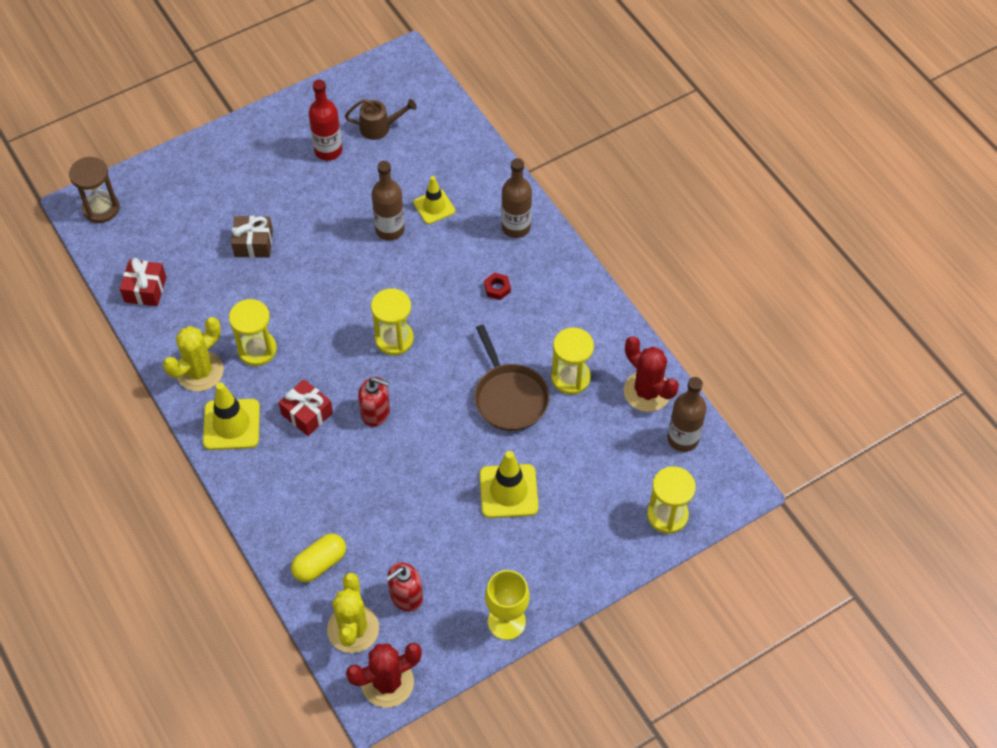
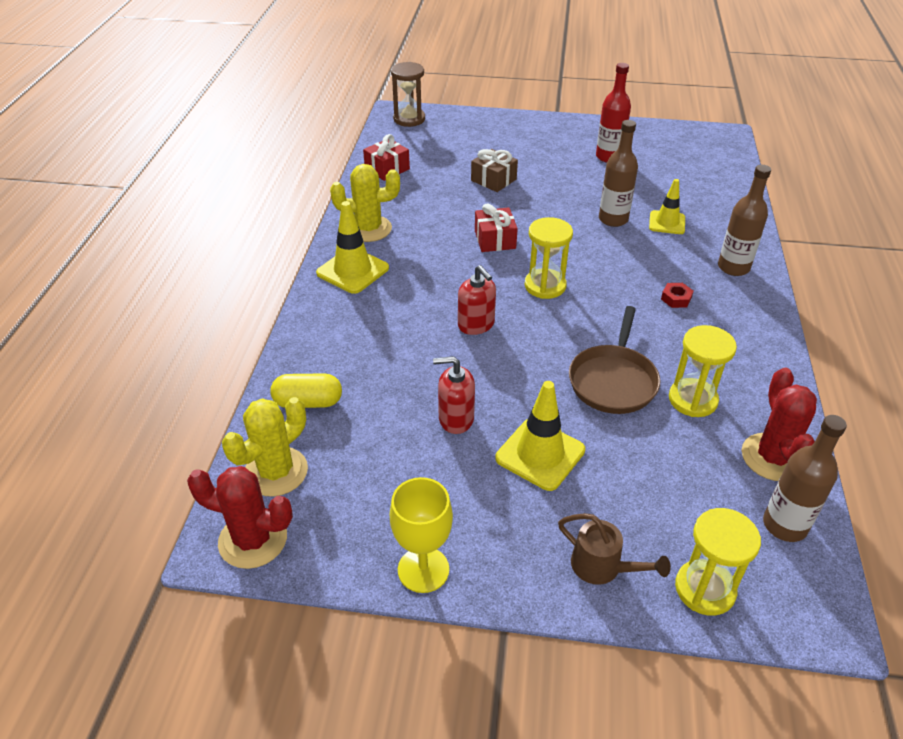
camera: 40 degrees right, 15 degrees down
(257, 349) = (426, 238): yellow hourglass -> none
(307, 413) = (418, 295): red gift -> red gift (495, 240)
(380, 127) = (665, 161): brown watering can -> brown watering can (602, 567)
(406, 596) = (351, 477): red soap dispenser -> red soap dispenser (455, 419)

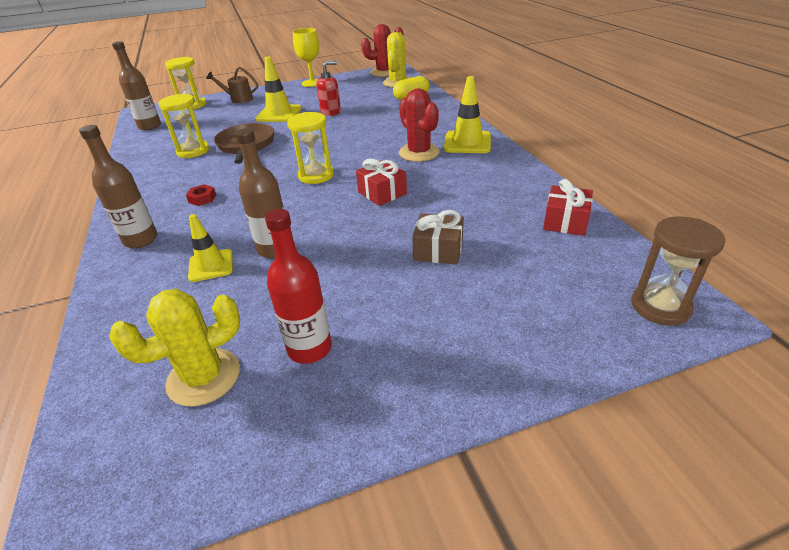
camera: 155 degrees right, 5 degrees down
(368, 229) = (496, 167): yellow cactus -> yellow cactus (204, 377)
(476, 325) = (351, 143): red soap dispenser -> none
(773, 457) = (147, 143): red cactus -> red cactus (419, 153)

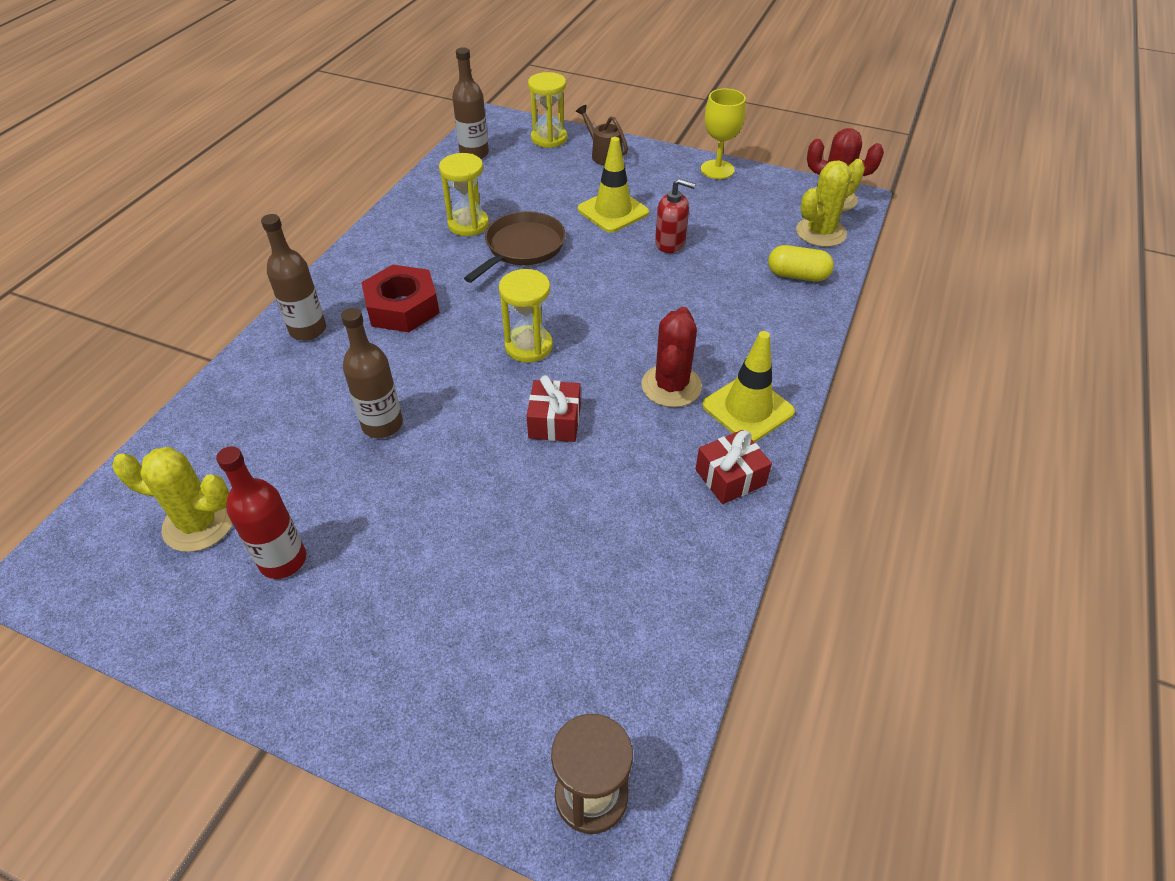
camera: 40 degrees right, 10 degrees up
(202, 198) = (402, 307): red nut -> red nut, size x2.33
(211, 265) = (320, 405): yellow traffic cone -> none
(438, 250) = (502, 543): brown gift -> none
(565, 221) = (671, 615): red gift -> red gift (730, 477)

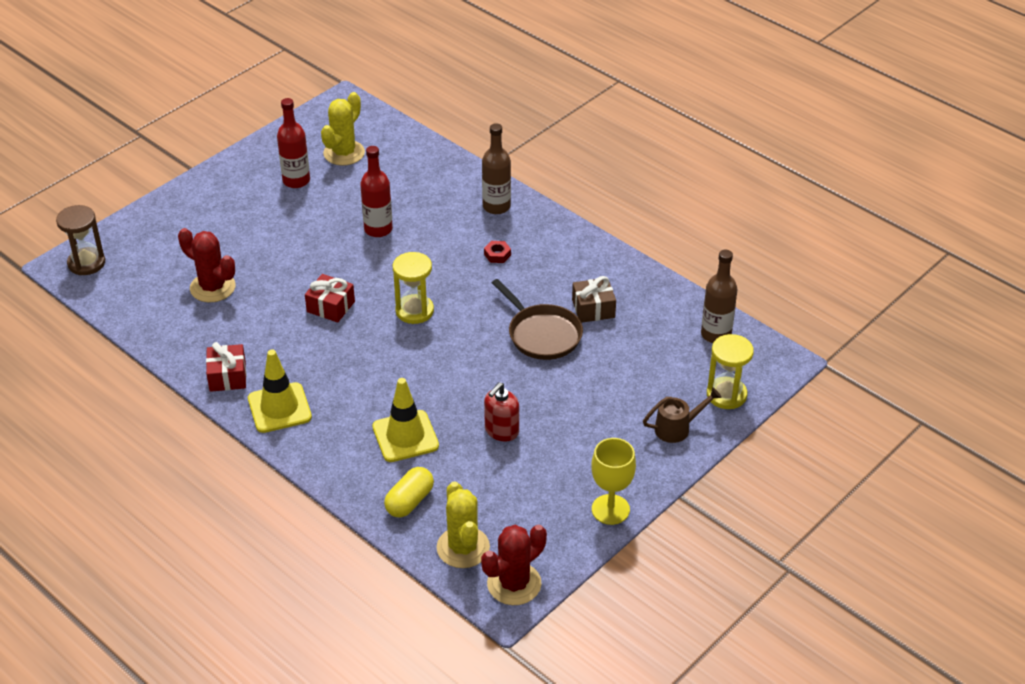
camera: 110 degrees right, 5 degrees down
(382, 424) = (378, 229): brown bottle -> red bottle
(402, 307) = (497, 255): red nut -> red nut, size x0.43
(468, 224) = (593, 309): yellow hourglass -> brown gift
(613, 211) = (570, 406): yellow traffic cone -> yellow traffic cone (405, 436)
(671, 386) = (327, 374): red cactus -> red cactus (212, 287)

